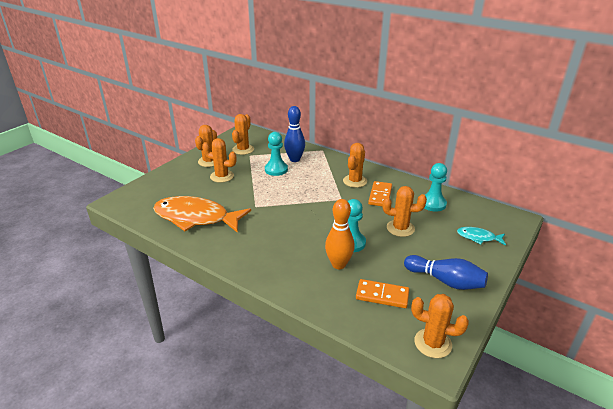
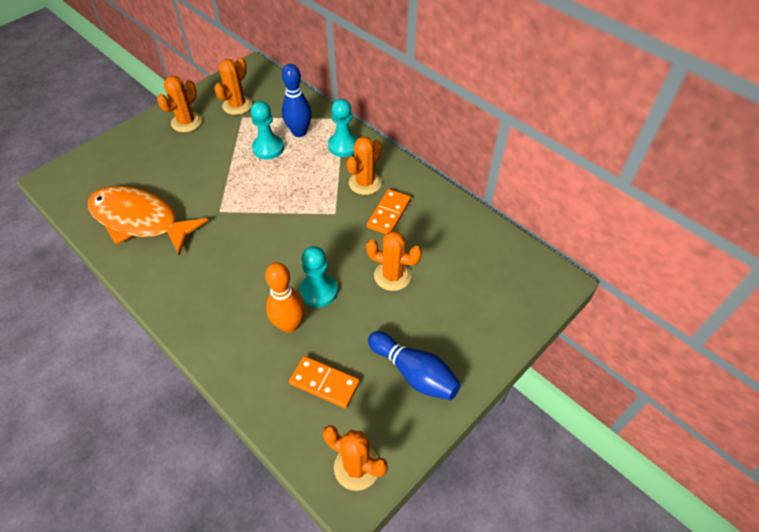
camera: 10 degrees right, 20 degrees up
(222, 176) = (194, 152): orange cactus -> none
(433, 204) = (454, 238): turquoise pawn -> turquoise pawn (343, 146)
(478, 237) = (490, 307): turquoise fish -> none

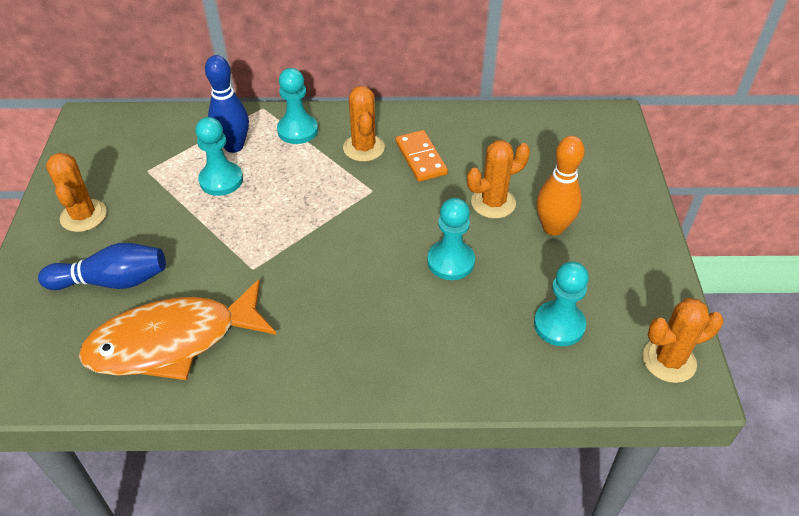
camera: 45 degrees left, 5 degrees down
(237, 105) = (124, 163): orange cactus -> none
(289, 324) = (465, 307): orange bowling pin -> orange bowling pin (553, 228)
(324, 383) = (559, 325): orange domino -> turquoise pawn
(414, 373) = (611, 259): blue bowling pin -> blue bowling pin (112, 281)

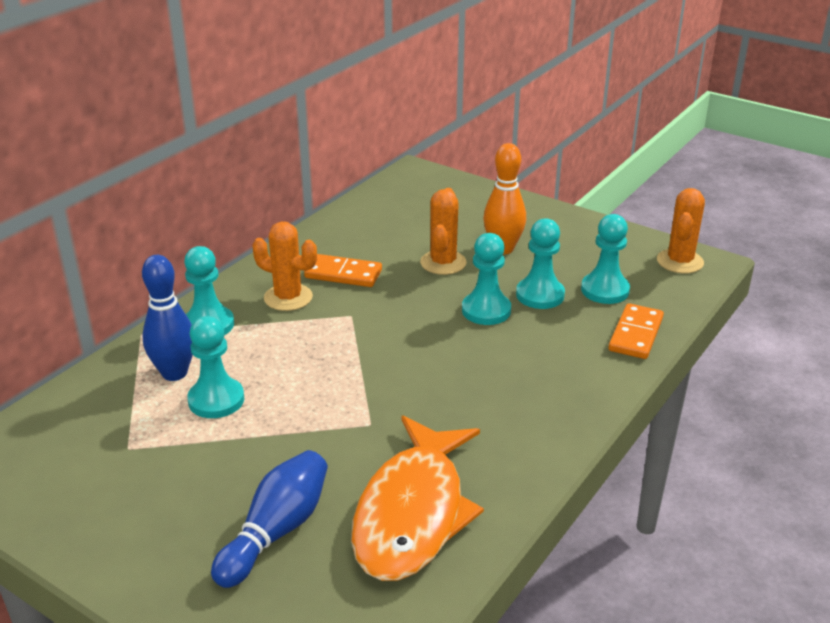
camera: 55 degrees left, 15 degrees down
(83, 216) = (139, 523): orange cactus -> none
(506, 284) = (540, 295): none -> turquoise pawn
(510, 378) = (636, 334): none -> orange domino

